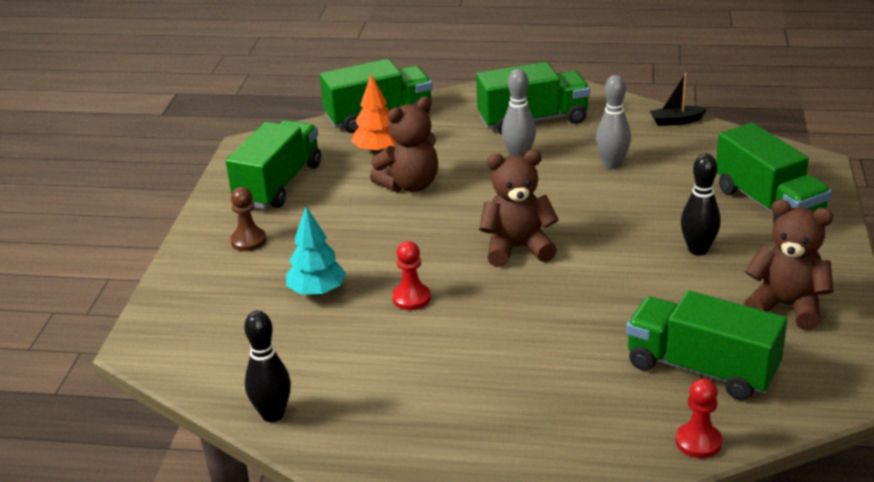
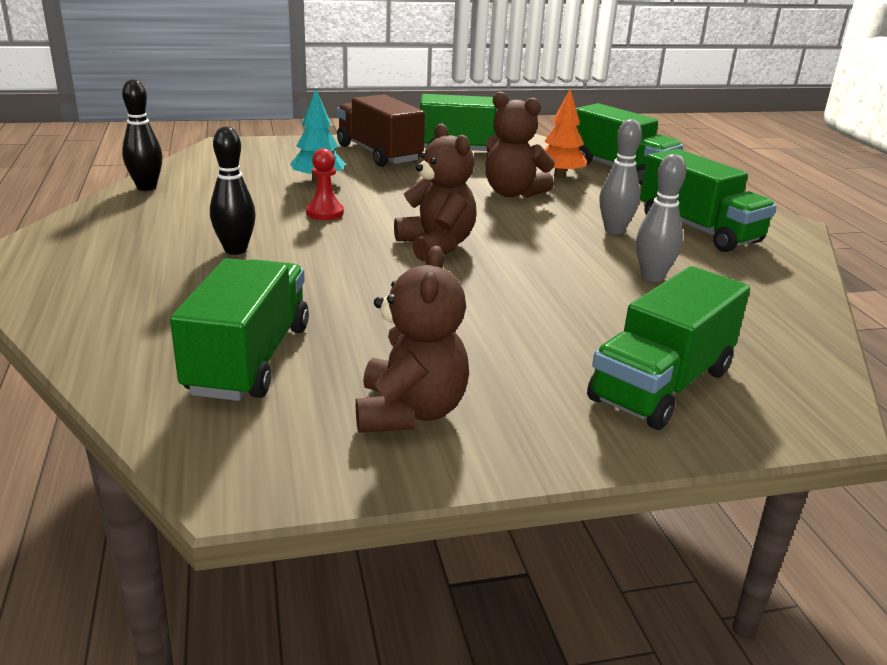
camera: 65 degrees right, 5 degrees down
(248, 241) = (379, 154): brown pawn -> brown truck
(676, 121) = (806, 307): black boat -> none
(698, 250) = (504, 341): black bowling pin -> black bowling pin (235, 250)
(698, 442) = (108, 366): red pawn -> none

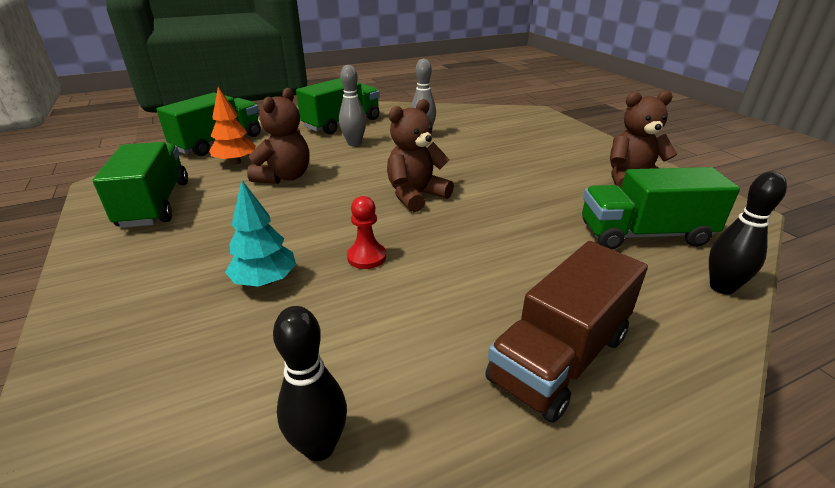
camera: 100 degrees left, 5 degrees up
(235, 250) = (488, 287): black bowling pin -> black bowling pin (721, 287)
(379, 154) = (151, 258): brown truck -> brown truck (559, 357)
(661, 385) = (541, 134): green truck -> none

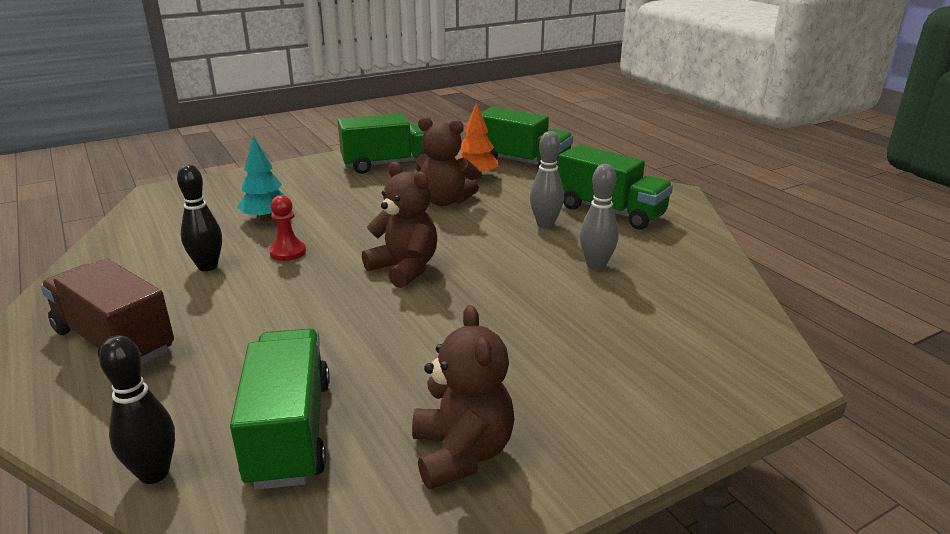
camera: 85 degrees right, 5 degrees down
(319, 446) = (99, 255): black bowling pin -> black bowling pin (207, 266)

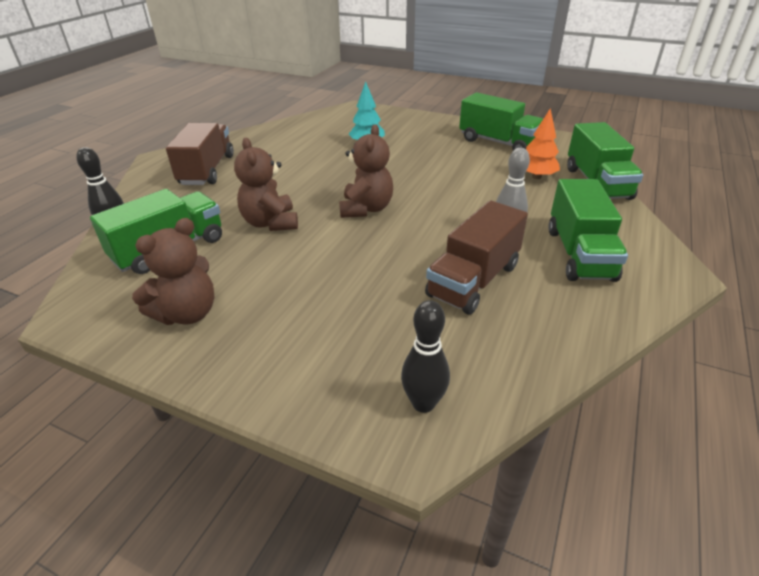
camera: 55 degrees right, 10 degrees up
(207, 266) = (296, 156): black bowling pin -> black bowling pin (423, 403)
(288, 252) = (338, 167): red pawn -> none
(445, 201) = (478, 182): brown teddy bear -> brown teddy bear (270, 223)
(596, 265) = (473, 280): grey bowling pin -> brown truck

